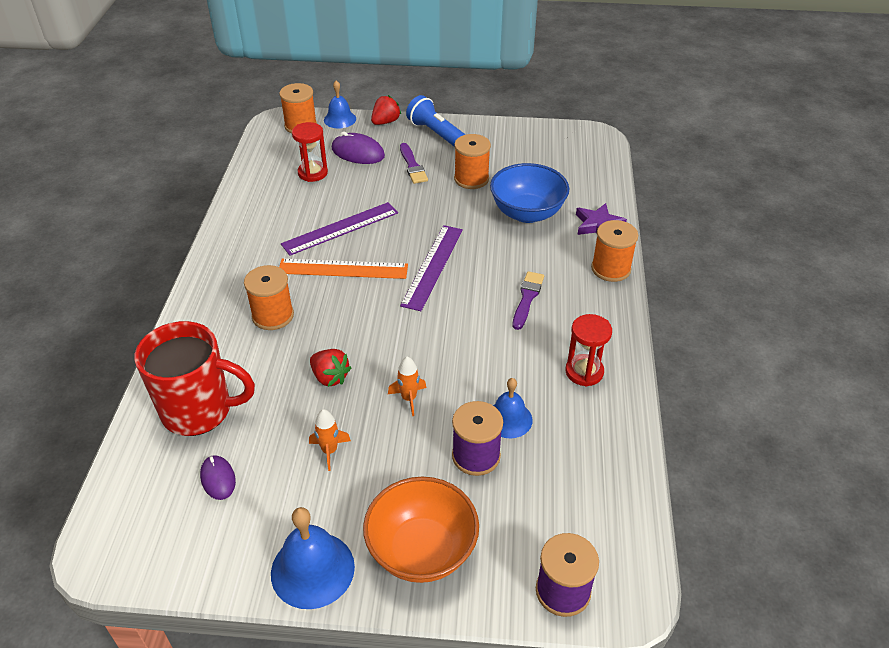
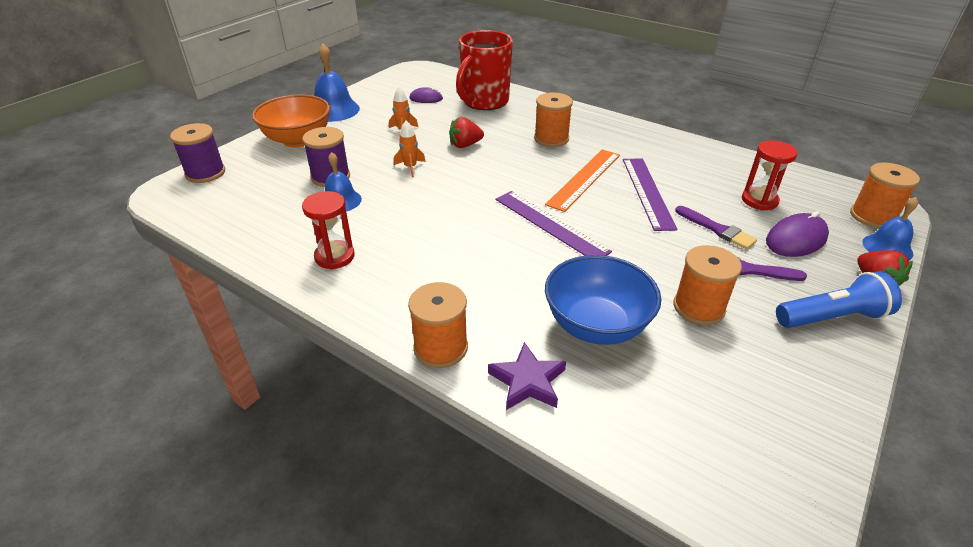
camera: 120 degrees right, 5 degrees down
(527, 298) = (455, 263): purple brush -> purple brush (717, 229)

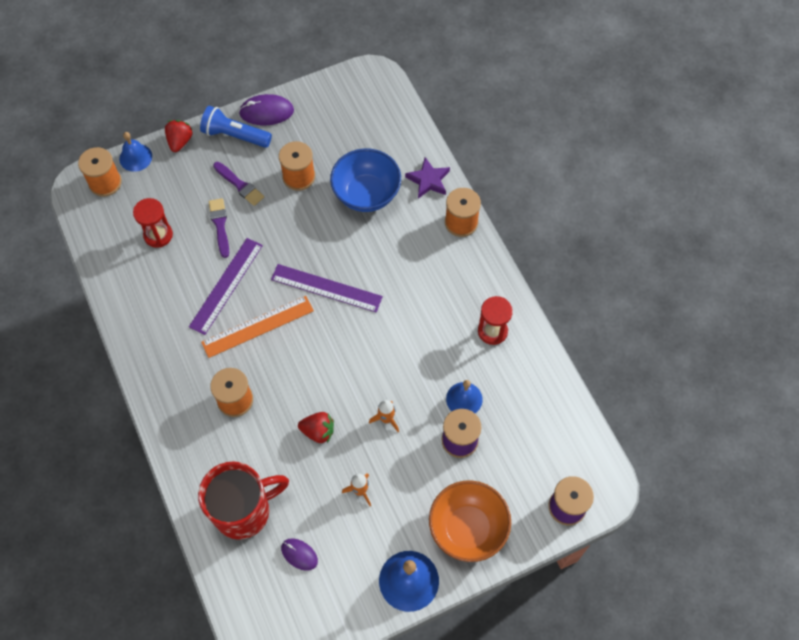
camera: 150 degrees left, 25 degrees up
(550, 224) = (326, 288): purple ruler -> purple ruler turned 60 degrees counterclockwise
(796, 239) = (181, 191): purple mouse -> purple mouse (266, 112)

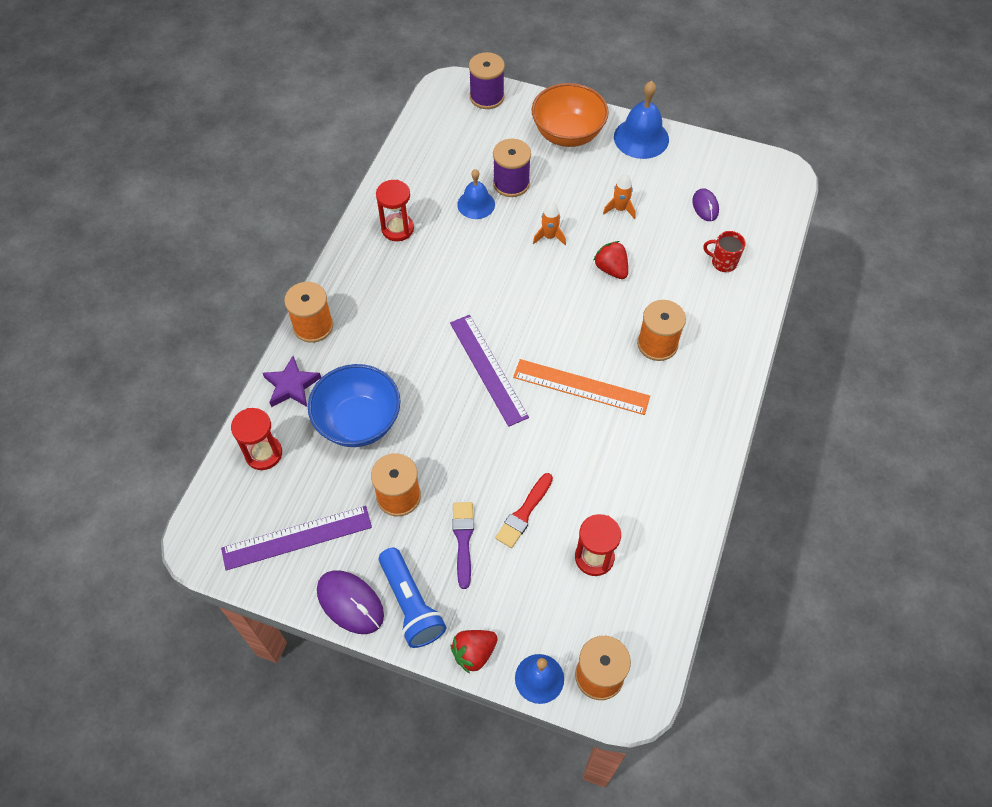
camera: 135 degrees left, 5 degrees down
(220, 225) = (524, 513): purple brush -> red brush
(226, 285) = (574, 447): purple ruler -> purple ruler (297, 537)
(243, 511) = (723, 262): red mug -> red mug, size x0.44
(397, 136) = (263, 454): none -> red hourglass

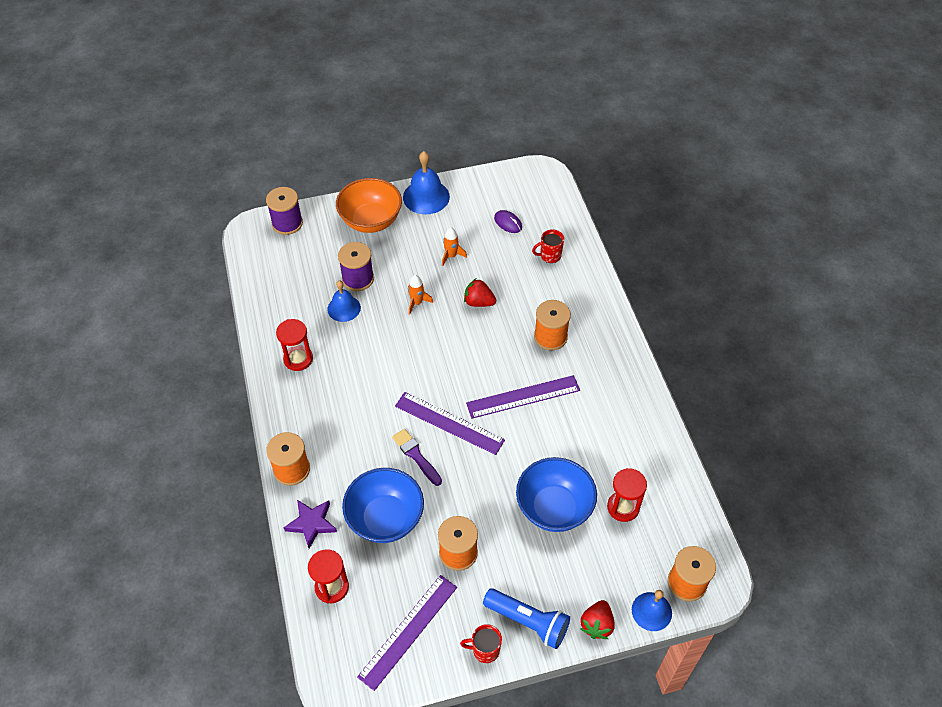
camera: 35 degrees left, 5 degrees down
(350, 603) = (485, 650): purple mouse -> red mug
(463, 540) = (528, 553): purple brush -> purple brush (416, 455)
(524, 513) = (554, 508): red brush -> blue bowl
(581, 387) = (523, 397): orange ruler -> purple ruler

